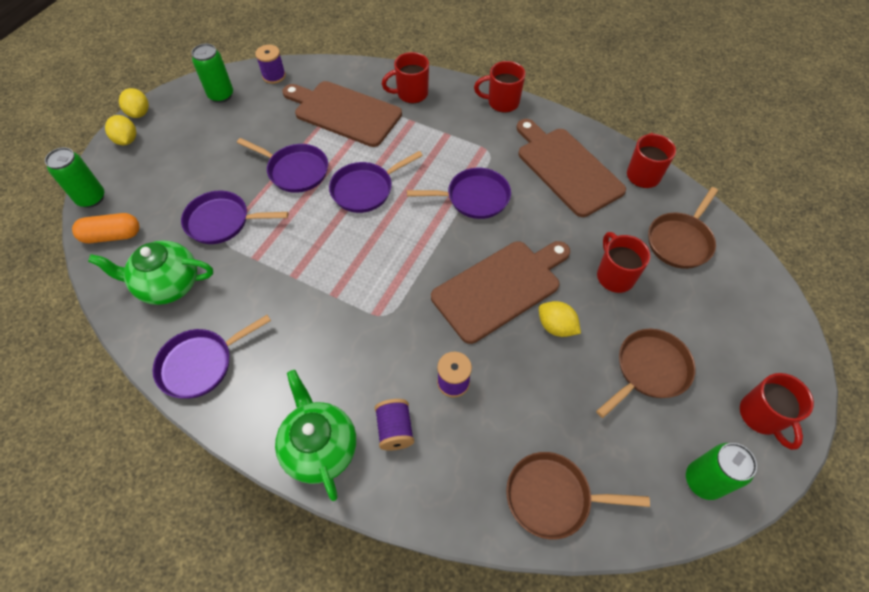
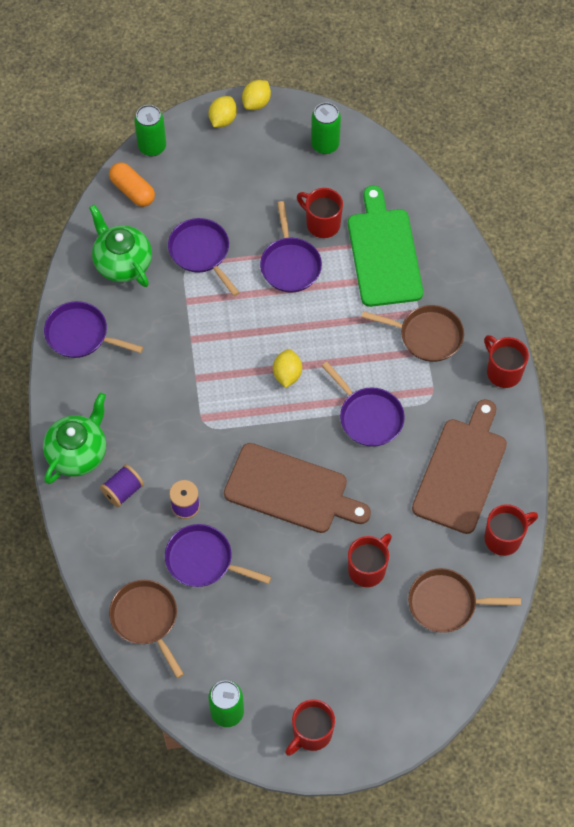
camera: 55 degrees right, 5 degrees up
(274, 76) = (381, 166): purple spool -> none
(344, 112) = (384, 253): brown cutting board -> green cutting board
(365, 189) = (312, 330): purple pan -> purple pan (203, 560)
(411, 94) = (451, 290): red mug -> red mug (322, 223)
(556, 326) = (285, 550): yellow lemon -> yellow lemon (287, 374)
(649, 370) = (294, 636): brown pan -> brown pan (427, 336)

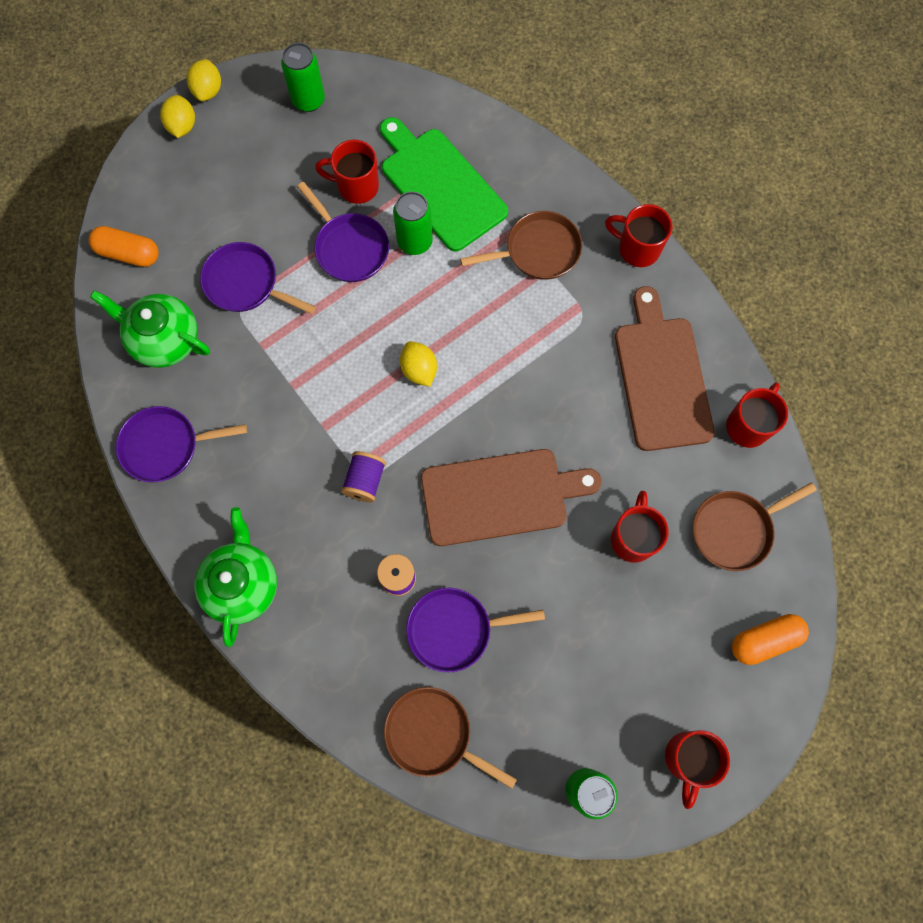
camera: 30 degrees left, 10 degrees up
(123, 491) = (319, 600): purple spool -> purple spool (365, 481)
(152, 147) = (122, 194): green can -> green can (415, 242)
(368, 417) = (531, 370): purple pan -> none
(418, 688) = (764, 640): none -> orange capsule

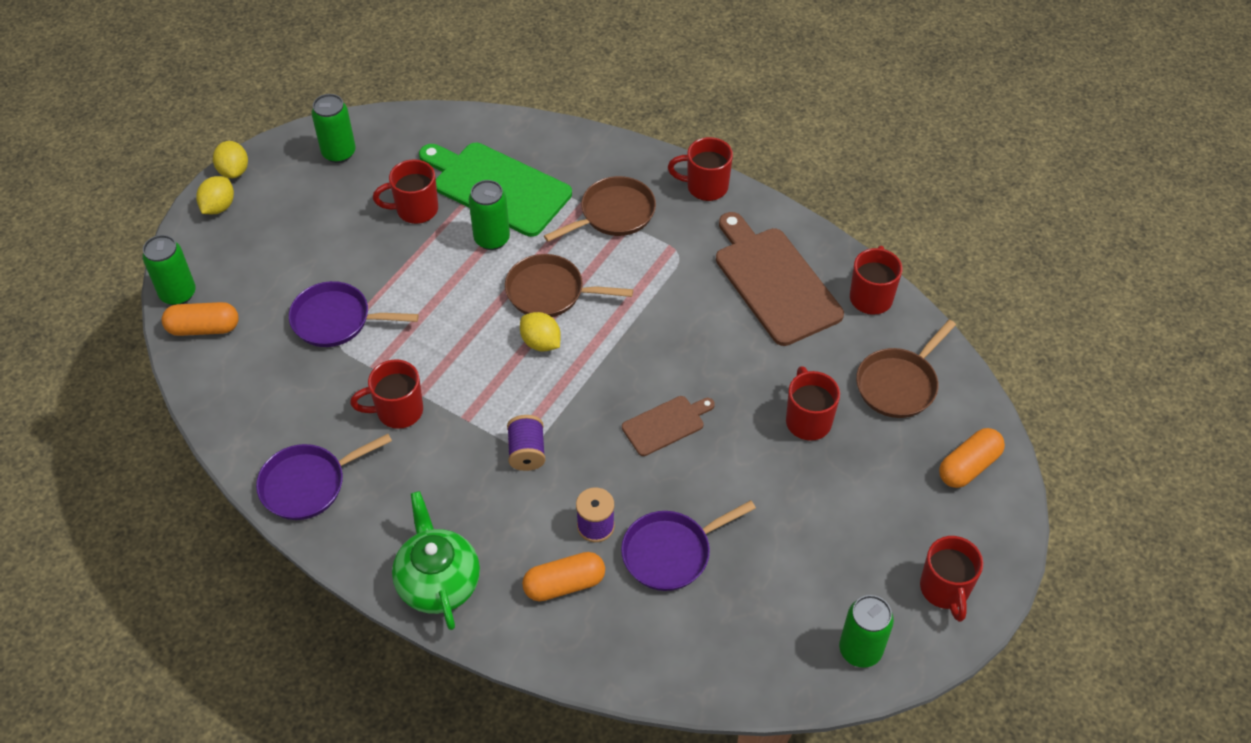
camera: 20 degrees left, 20 degrees down
(118, 209) = (178, 294): none -> green can
(165, 340) = (271, 392): green teapot -> none
(182, 126) = (219, 207): yellow lemon -> yellow lemon turned 45 degrees clockwise
(267, 398) = (398, 411): none -> red mug
(349, 248) = (429, 261): purple pan -> none
(349, 626) = (564, 584): none -> orange capsule
(433, 734) = (689, 652): brown pan -> brown pan (550, 292)
(500, 496) = (666, 424): brown cutting board -> brown cutting board, size x0.52

